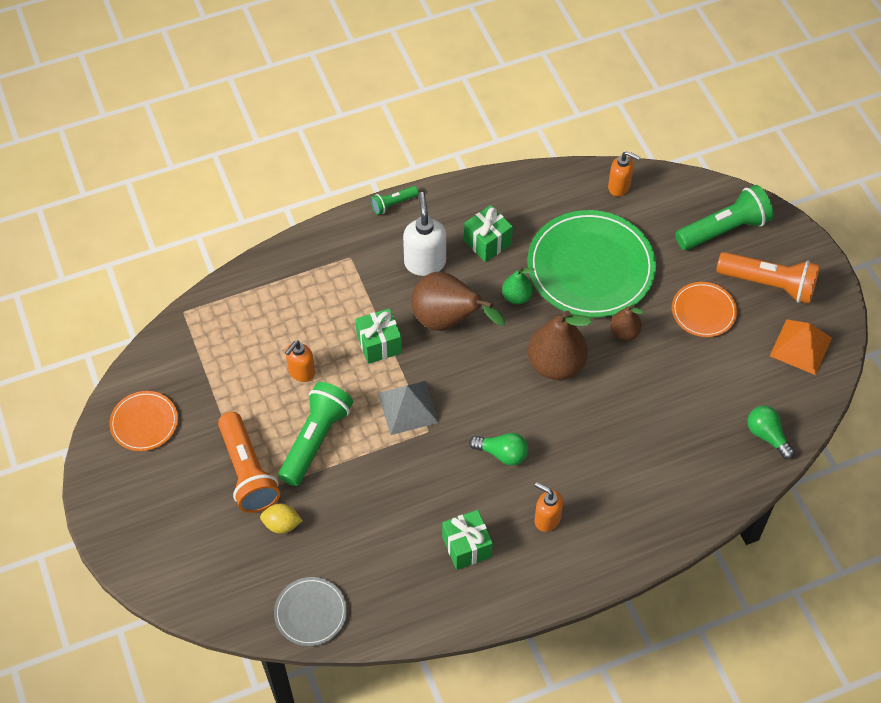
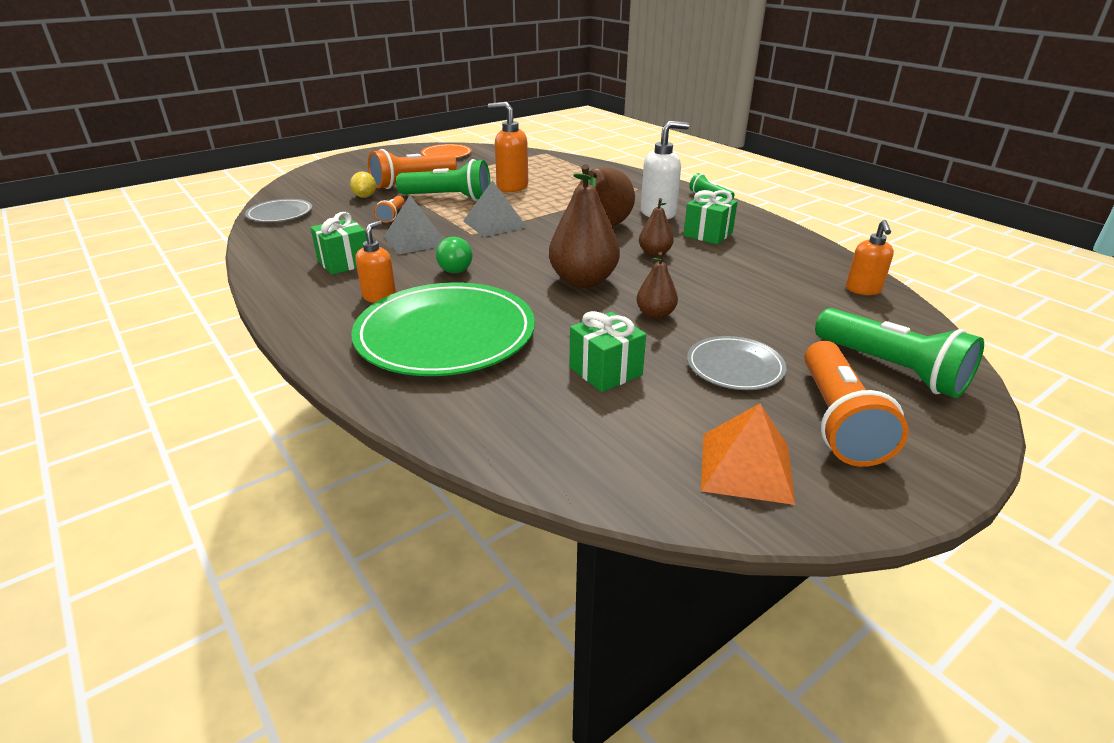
camera: 75 degrees right, 25 degrees down
(301, 372) = (512, 187): orange soap dispenser -> orange soap dispenser, size x1.51
(354, 499) = (392, 216): none -> orange flashlight
(379, 344) = (556, 207): green gift -> green gift (605, 371)
(429, 482) = (415, 240): none -> grey pyramid
(517, 297) = (654, 253): green pear -> brown pear
(590, 267) = (730, 286): green plate -> green plate (445, 334)
(703, 311) = (735, 366): orange plate -> grey plate
(767, 435) = (552, 447): green light bulb -> none

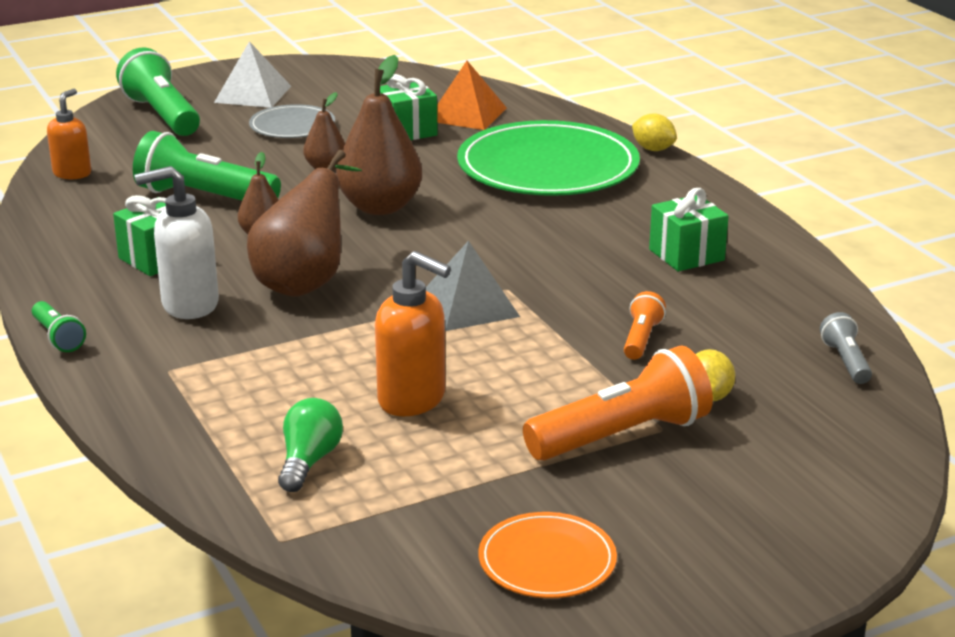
camera: 170 degrees left, 5 degrees down
(280, 214) = (845, 361): grey plate -> grey flashlight
(329, 369) = (653, 149): none -> yellow lemon
(380, 297) = (624, 207): orange soap dispenser -> none
(415, 240) = (593, 284): grey pyramid -> none
(449, 198) = (542, 377): green flashlight -> green flashlight (203, 197)
(457, 267) = (532, 237): green light bulb -> green light bulb (309, 461)
(746, 467) = (345, 81): orange pyramid -> orange pyramid (467, 114)
(838, 420) = (252, 94): orange flashlight -> white pyramid

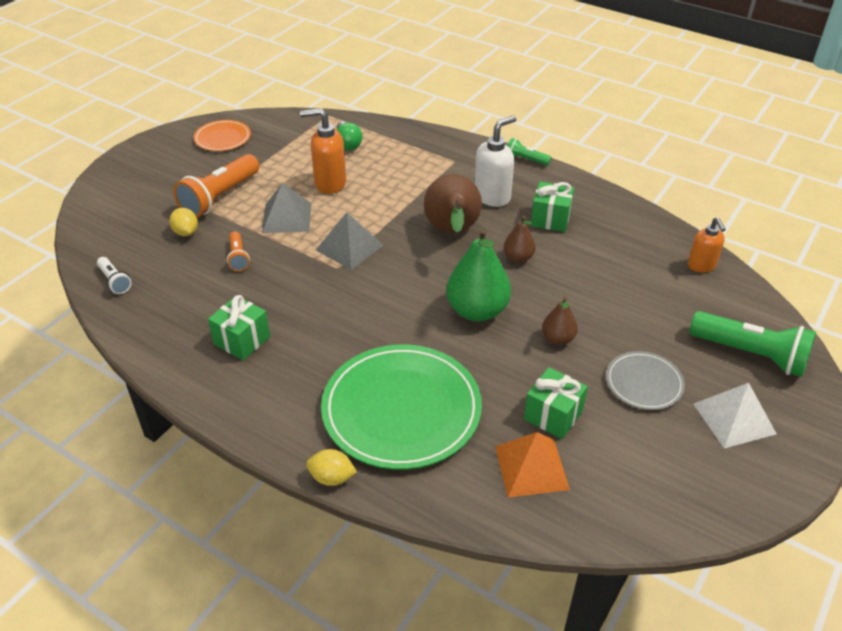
camera: 150 degrees right, 15 degrees up
(203, 197) = (594, 276): green flashlight -> none
(380, 207) = (477, 311): brown pear -> green pear
(528, 369) = (287, 217): none -> grey pyramid
(845, 361) = (115, 281): grey flashlight -> white flashlight

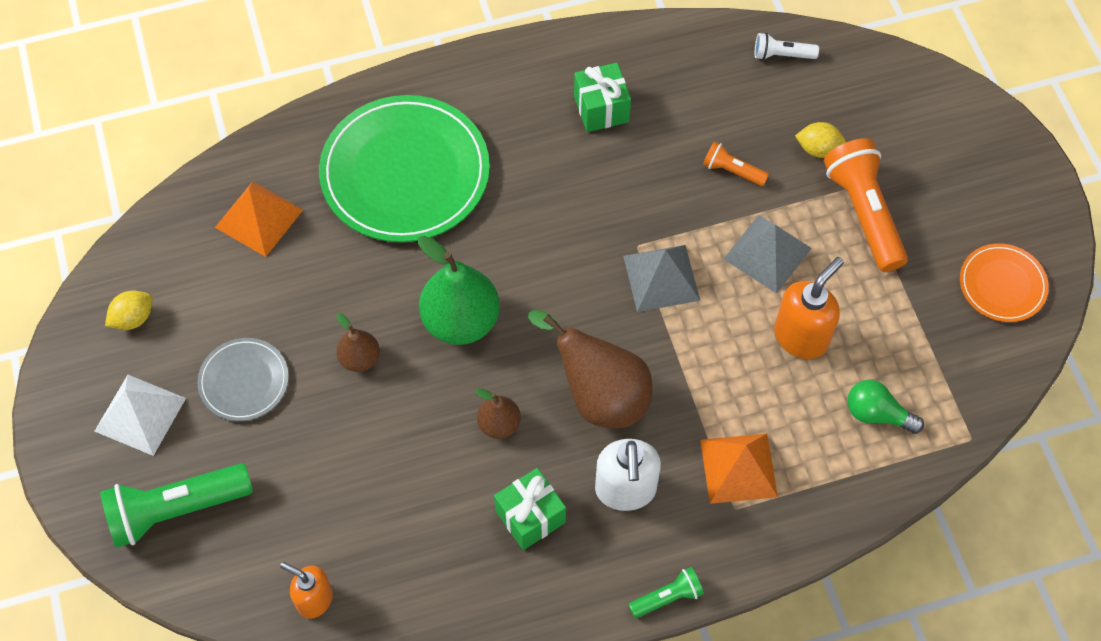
camera: 130 degrees right, 20 degrees up
(332, 478) = (386, 82): yellow lemon -> yellow lemon (133, 318)
(432, 169) = (738, 468): none -> orange pyramid
(553, 415) = (287, 277): green gift -> none

